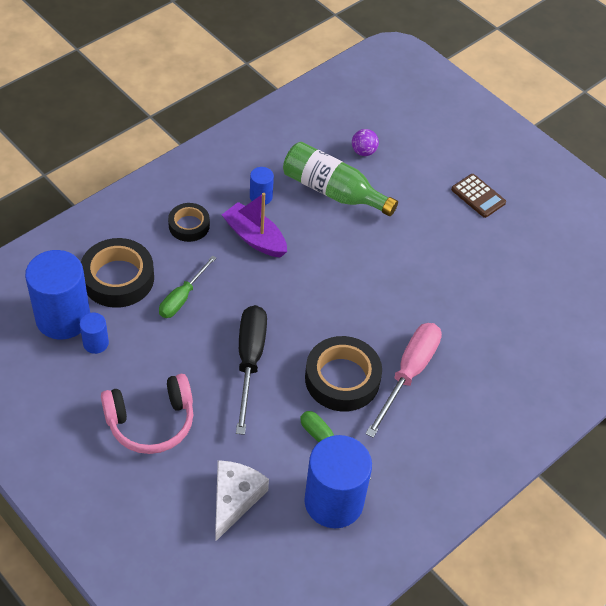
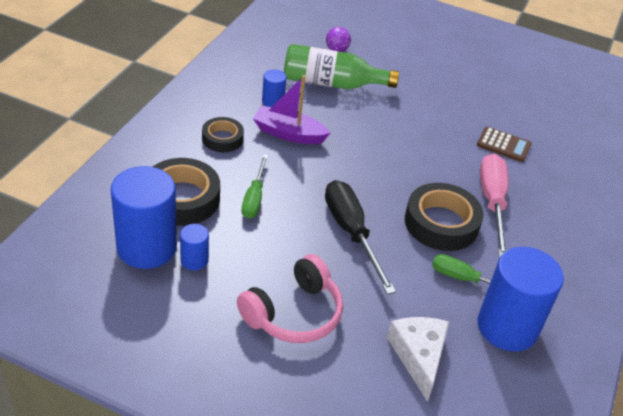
camera: 25 degrees left, 10 degrees down
(478, 196) = (449, 61): brown calculator -> brown calculator (503, 145)

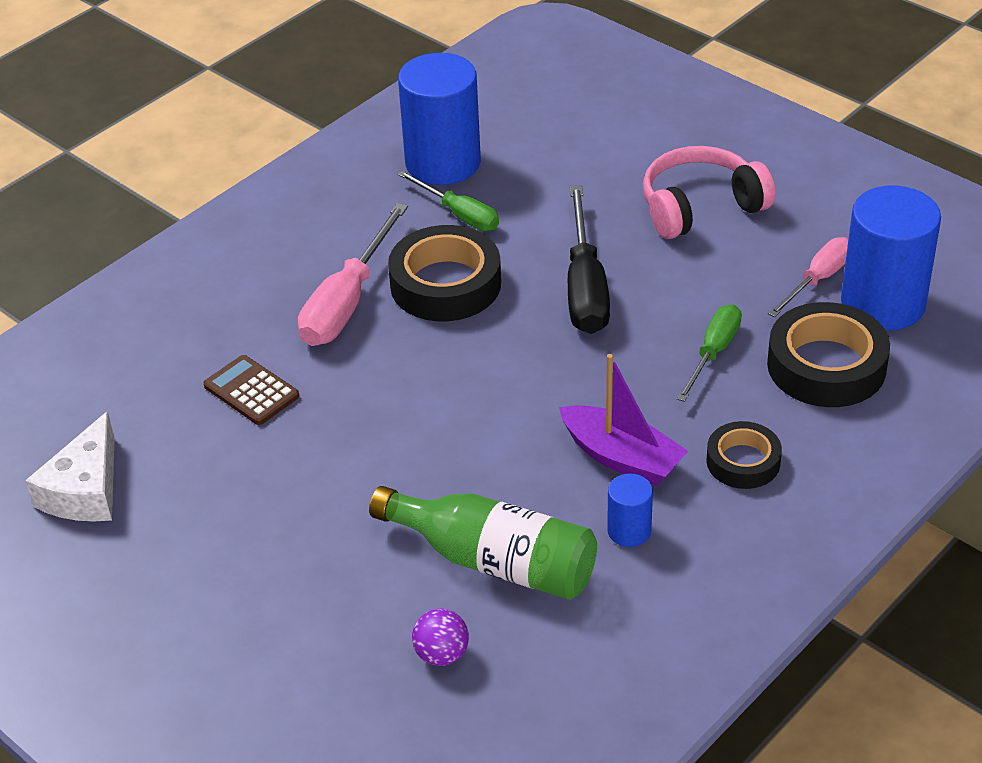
camera: 155 degrees left, 0 degrees up
(194, 260) = (818, 280): blue cylinder -> pink screwdriver
(418, 356) = (568, 151): white cheese -> white cheese (85, 490)

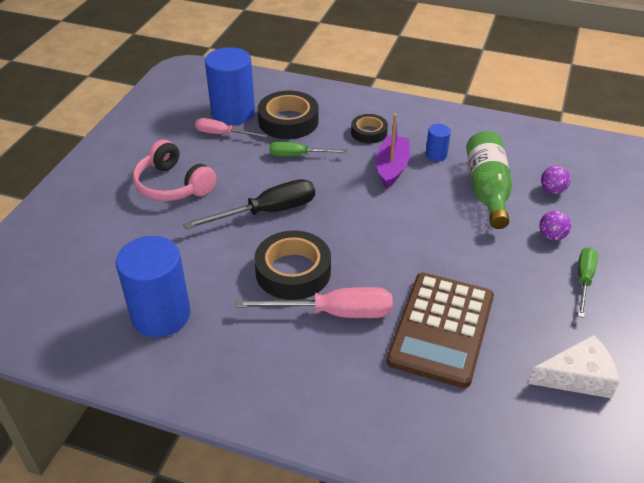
camera: 115 degrees left, 0 degrees up
(251, 391) = (441, 329): brown calculator -> brown calculator, size x2.10
(335, 593) = (551, 236): none -> purple ball
(459, 214) = (218, 287): green screwdriver -> green screwdriver (584, 280)

